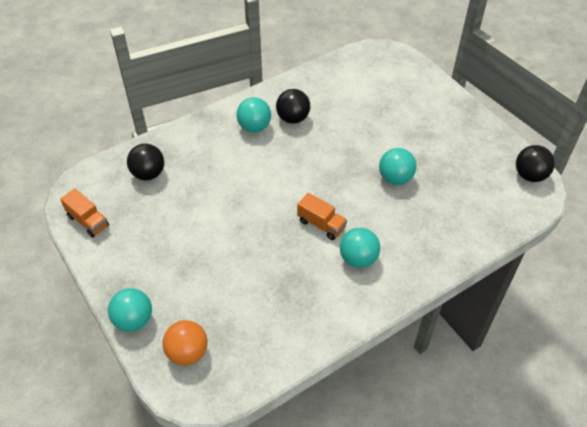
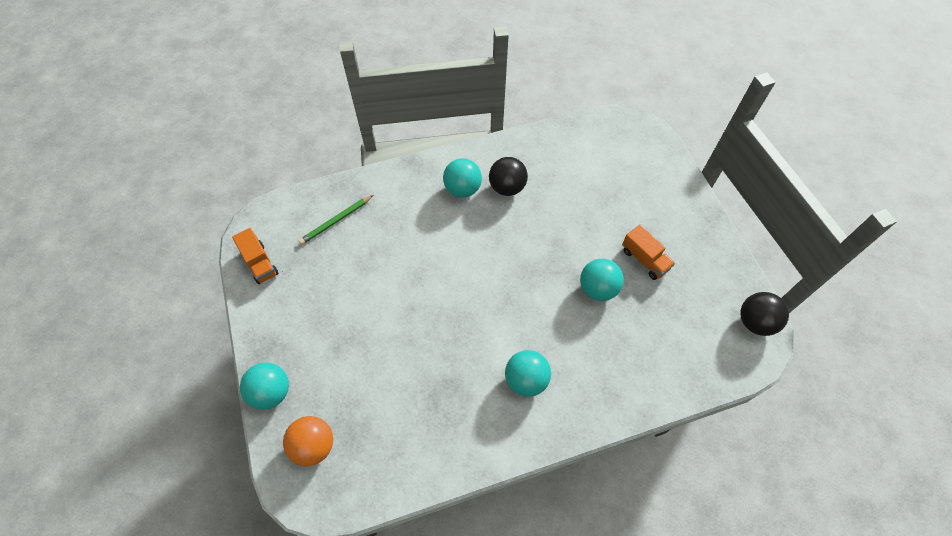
camera: 15 degrees right, 10 degrees up
(148, 174) = (336, 221): black ball -> green pencil
(321, 224) = (498, 327): orange truck -> orange truck (644, 259)

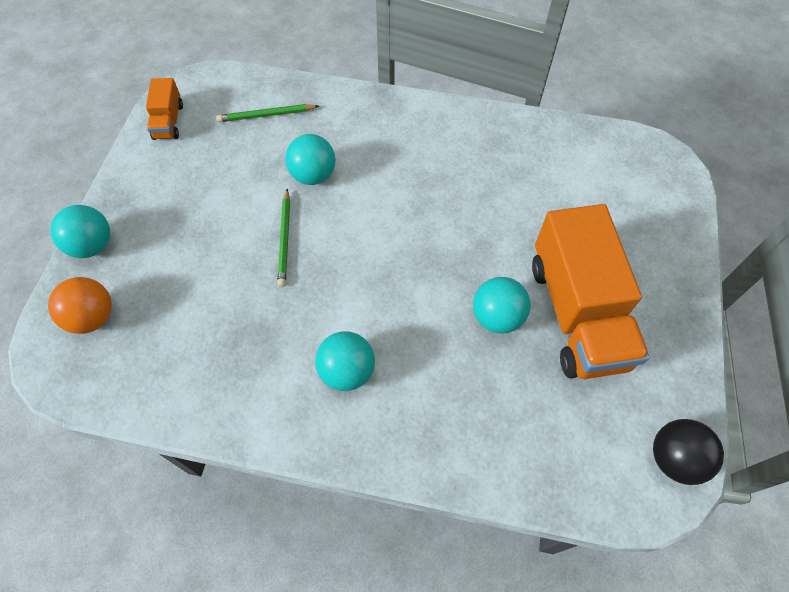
camera: 30 degrees right, 0 degrees up
(418, 309) = (285, 239): none -> green pencil
(462, 189) = (416, 141): turquoise ball -> turquoise ball (313, 175)
(507, 187) = (466, 161): black ball -> none
(644, 259) = (577, 313): orange truck -> orange truck, size x2.20

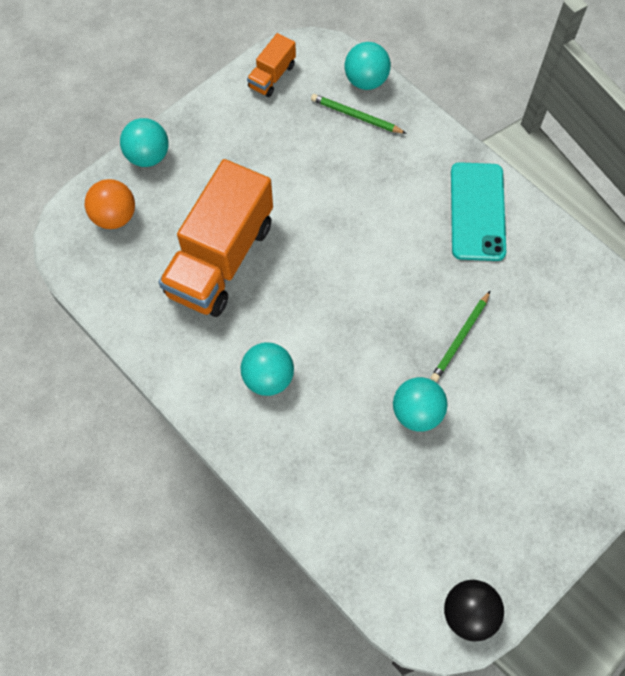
camera: 35 degrees right, 5 degrees up
(285, 239) = (295, 240): green pencil -> green pencil (460, 338)
(313, 175) = (356, 196): turquoise ball -> turquoise ball (366, 80)
(420, 134) = (477, 211): none -> turquoise phone
(577, 313) = (486, 453): orange truck -> orange truck (220, 259)

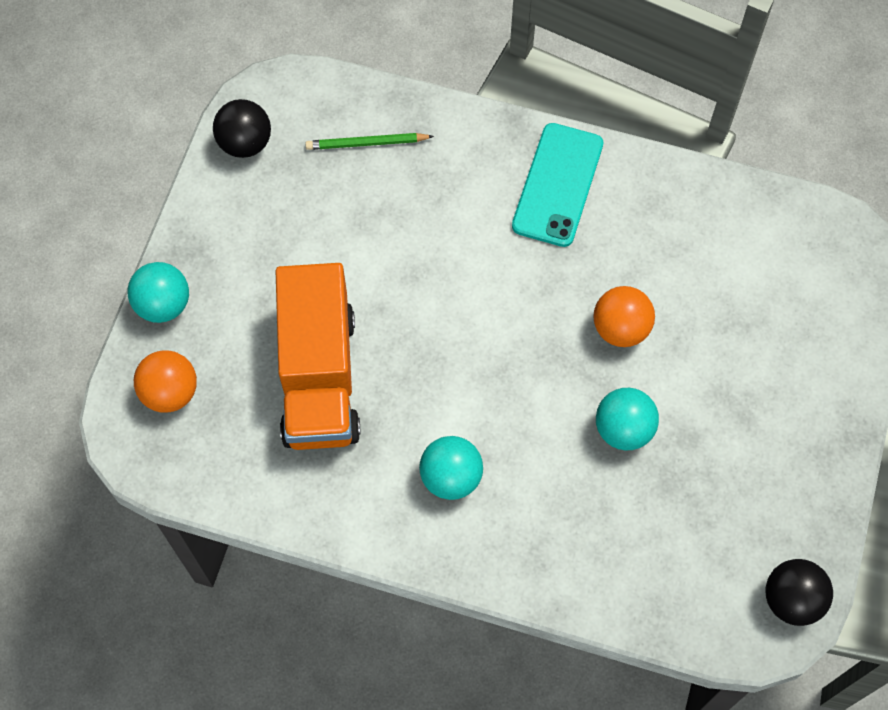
camera: 30 degrees left, 0 degrees up
(272, 76) = (245, 143): orange truck -> black ball
(366, 80) = (353, 97): turquoise ball -> none
(460, 338) = (620, 328): green pencil -> orange ball
(477, 211) = (557, 185): turquoise phone -> turquoise phone turned 45 degrees clockwise

